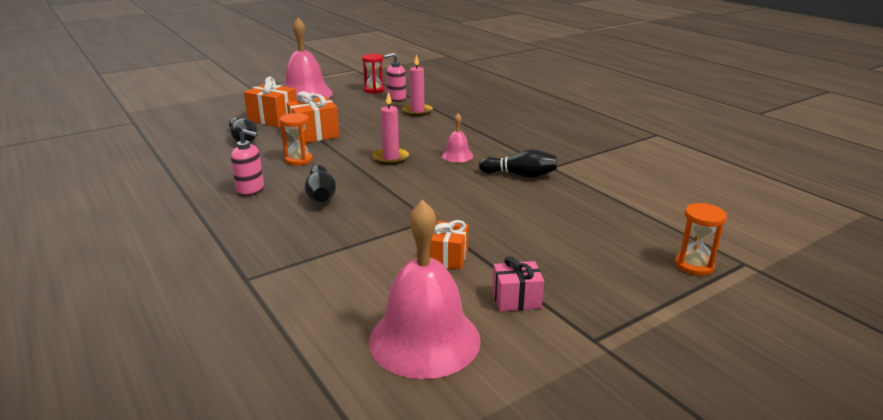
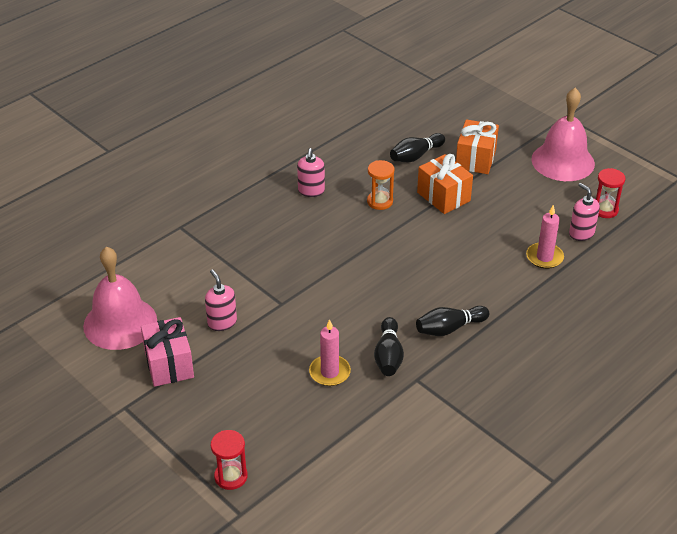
camera: 80 degrees right, 15 degrees up
(321, 195) = (312, 232): black bowling pin -> black bowling pin (449, 328)
(391, 158) = (403, 259): pink candle -> pink candle (329, 372)
(449, 257) = (222, 322): orange gift -> pink soap dispenser
(457, 156) = (424, 305): pink bell -> none
(516, 299) = (169, 364): pink gift -> pink gift, size x1.57
(694, 265) = (231, 476): orange hourglass -> red hourglass

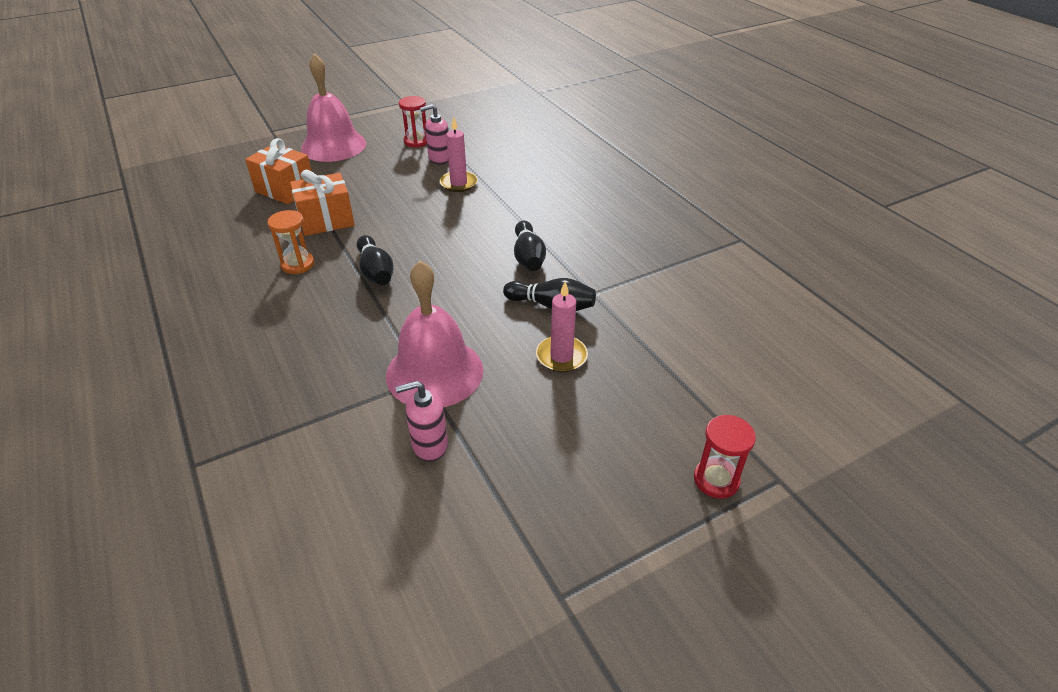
camera: 75 degrees left, 0 degrees up
(120, 323) = (366, 581): pink bell -> pink bell (434, 372)
(169, 364) = (488, 523): pink gift -> none
(311, 191) = (231, 315): pink soap dispenser -> none
(416, 156) = (242, 224): black bowling pin -> black bowling pin (376, 271)

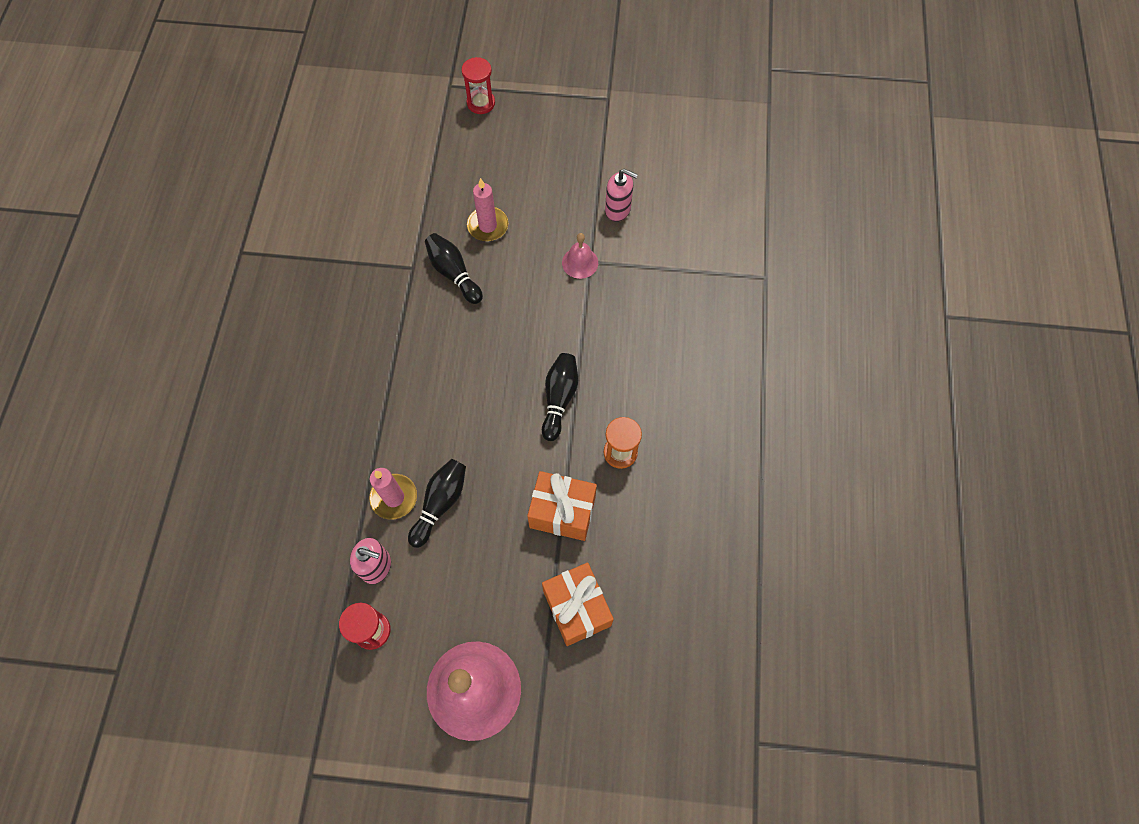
camera: 145 degrees left, 25 degrees up
(434, 372) = (580, 262): pink bell -> pink bell, size x0.47
(528, 257) = (424, 338): black bowling pin -> black bowling pin (440, 504)

